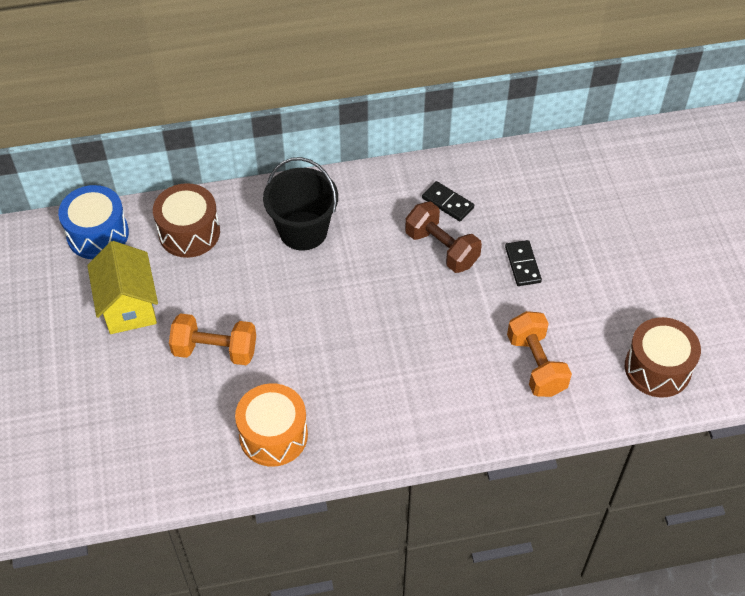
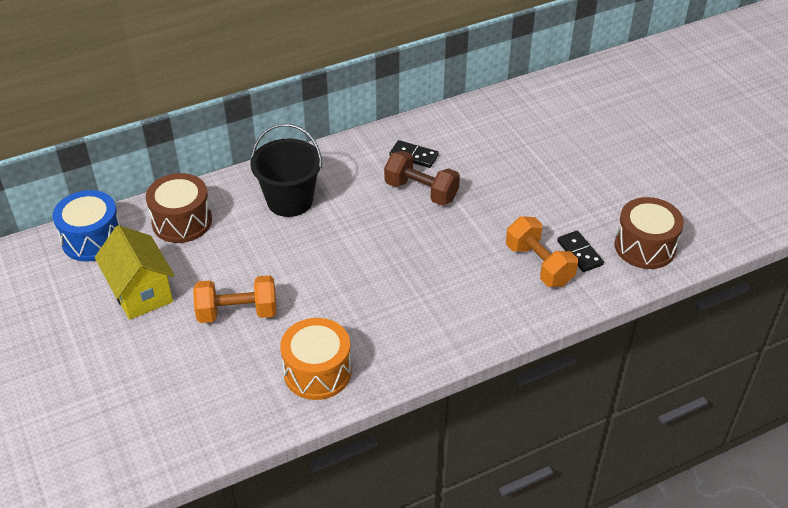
camera: 15 degrees left, 10 degrees down
(522, 264) = (497, 190): black domino -> black domino (580, 253)

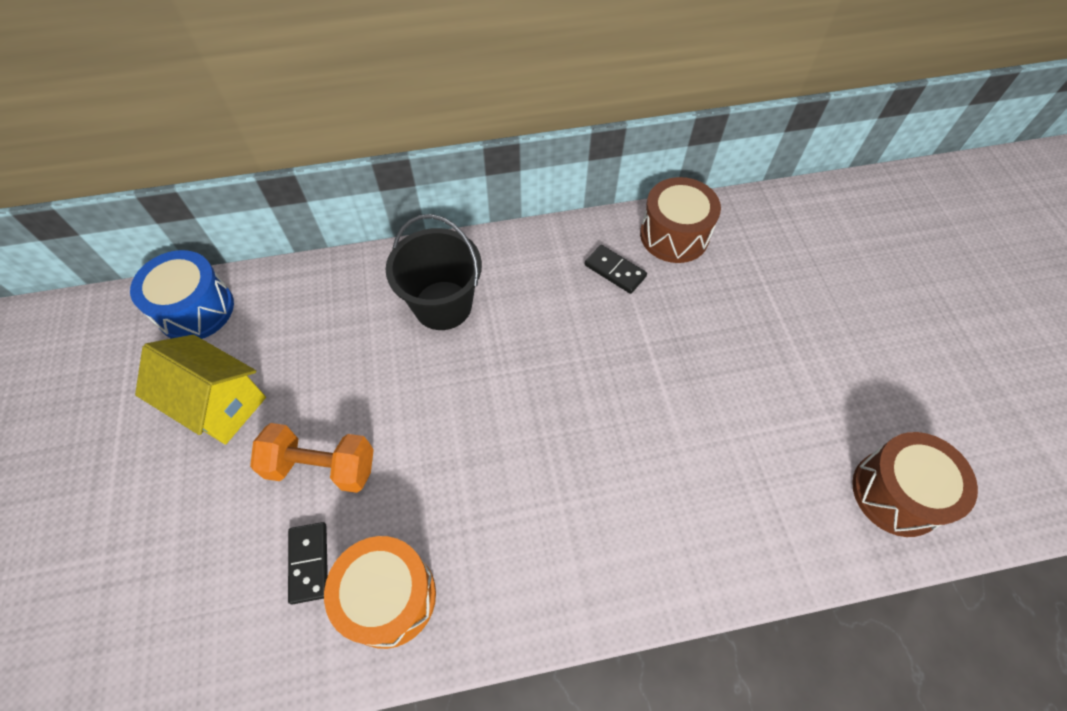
camera: 15 degrees right, 15 degrees up
(141, 292) = (219, 404): yellow house -> yellow house turned 45 degrees counterclockwise
(182, 221) = (306, 307): brown drum -> brown drum (674, 235)
(421, 191) = (609, 328): brown dumbbell -> none
(539, 265) = (737, 488): orange dumbbell -> none
(580, 253) = (800, 481): black domino -> black domino (309, 563)

